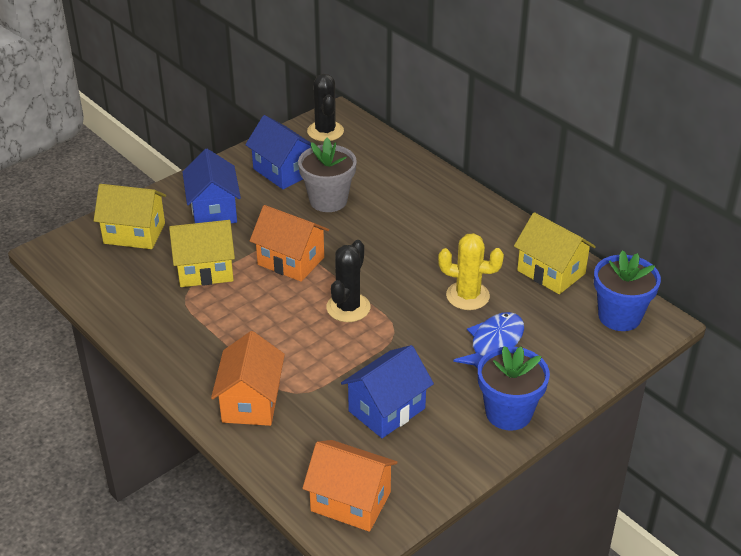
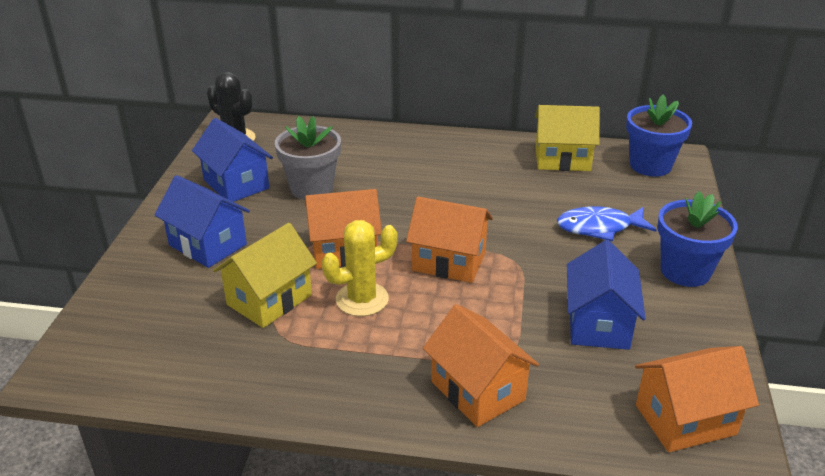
camera: 40 degrees left, 5 degrees down
(134, 233) = (144, 305): yellow house -> none
(283, 171) = (236, 184): blue house -> blue house turned 45 degrees clockwise
(348, 307) = (449, 262): black cactus -> orange house
(467, 296) = (529, 204): yellow cactus -> yellow cactus (362, 299)
(494, 343) = (599, 228): blue fish -> blue fish turned 90 degrees counterclockwise

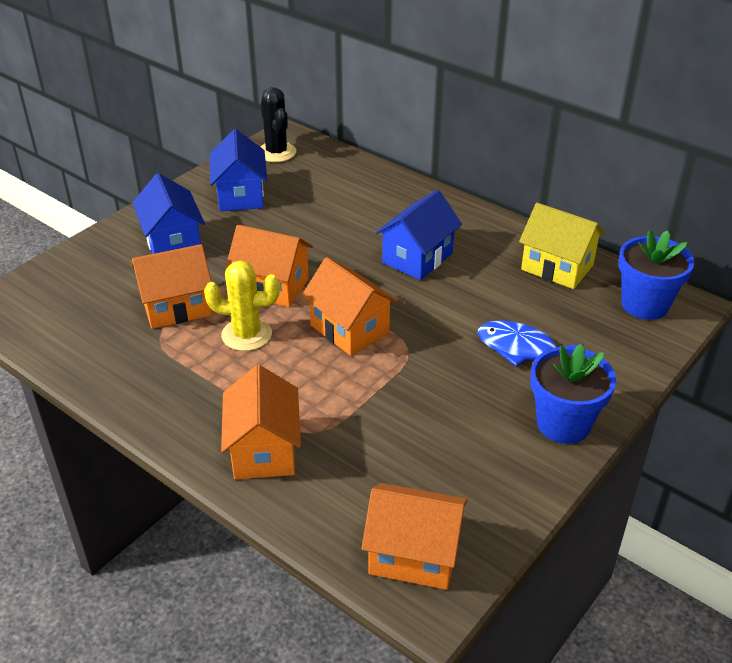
camera: 30 degrees right, 5 degrees up
(269, 300) = (176, 307): yellow house -> orange house
(311, 188) = (297, 220): grey flower pot -> none
(598, 324) = (425, 438): blue house -> blue house (417, 258)

